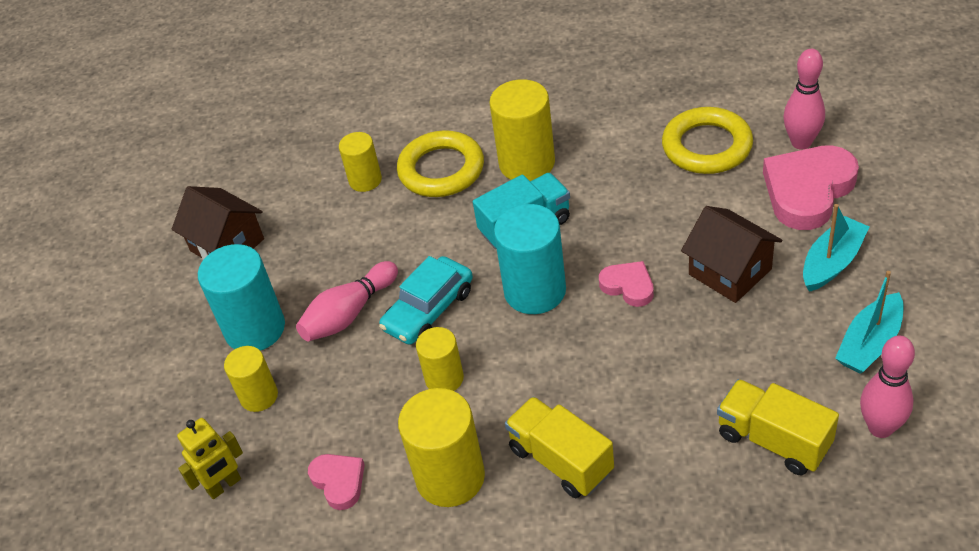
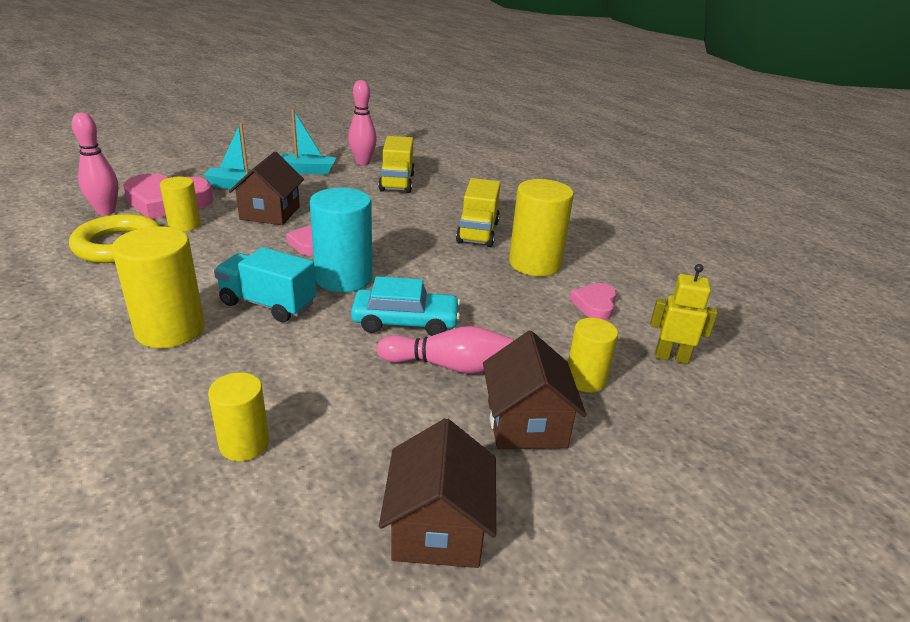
camera: 135 degrees left, 15 degrees down
(255, 329) = (526, 423): turquoise cylinder -> brown house
(441, 170) = (200, 385): yellow ring -> none
(444, 378) = (464, 291): yellow cylinder -> yellow cylinder (184, 225)

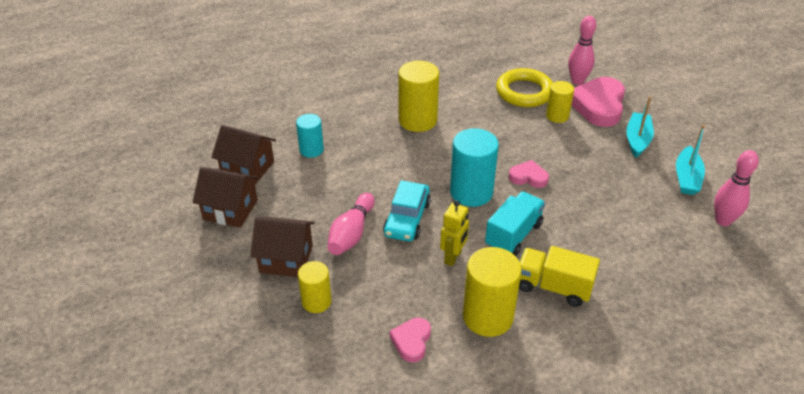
camera: 105 degrees right, 10 degrees up
(244, 444) = (311, 150): yellow cylinder -> turquoise cylinder
(268, 304) = (440, 156): turquoise truck -> turquoise truck (513, 235)
(270, 213) = (583, 156): brown house -> brown house (247, 168)
(397, 182) = (670, 242): yellow truck -> none
(595, 304) = (411, 341): pink heart -> pink heart turned 105 degrees counterclockwise
(671, 357) = (326, 368): yellow robot -> yellow robot (453, 257)

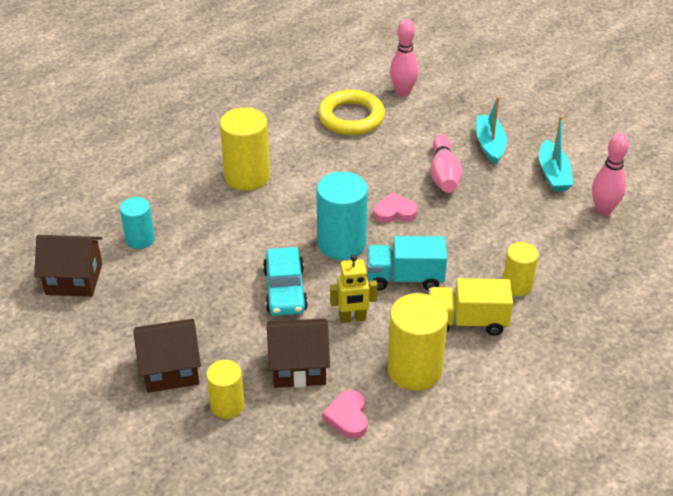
camera: 20 degrees left, 0 degrees up
(230, 210) = (77, 332): brown house -> brown house (298, 366)
(351, 233) = (231, 322): pink bowling pin -> pink bowling pin (444, 174)
(453, 257) = (352, 318): yellow robot -> yellow robot turned 75 degrees clockwise
(513, 235) = (405, 278): turquoise truck -> turquoise truck turned 105 degrees counterclockwise
(557, 116) = (397, 137): yellow cylinder -> yellow cylinder (517, 285)
(598, 105) = (435, 115): pink heart -> none

